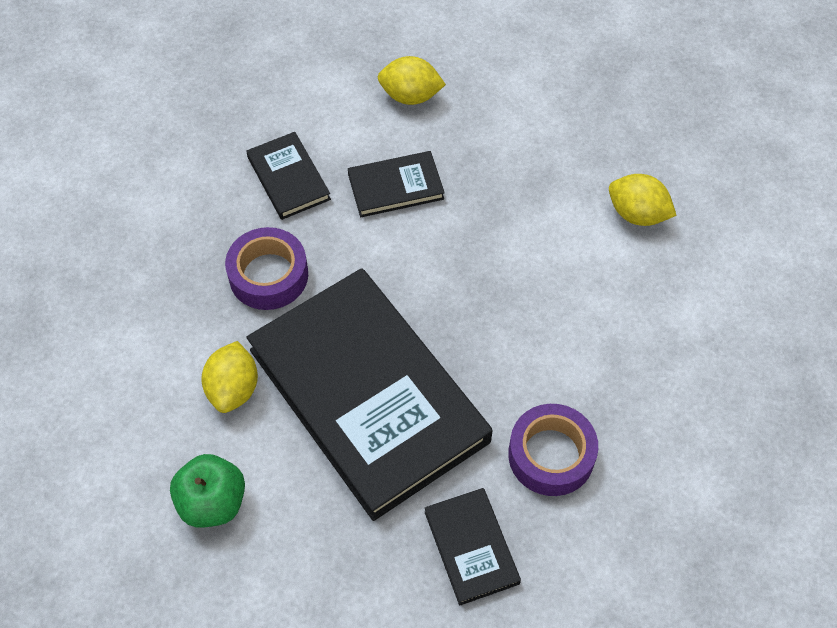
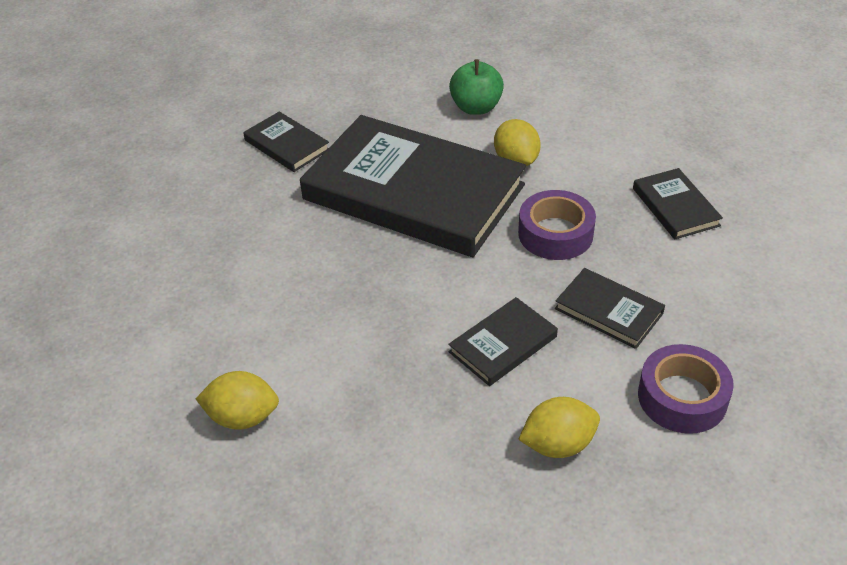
camera: 155 degrees right, 15 degrees down
(135, 254) = (675, 207): none -> black book
(551, 455) = (251, 208): purple tape -> purple tape (682, 397)

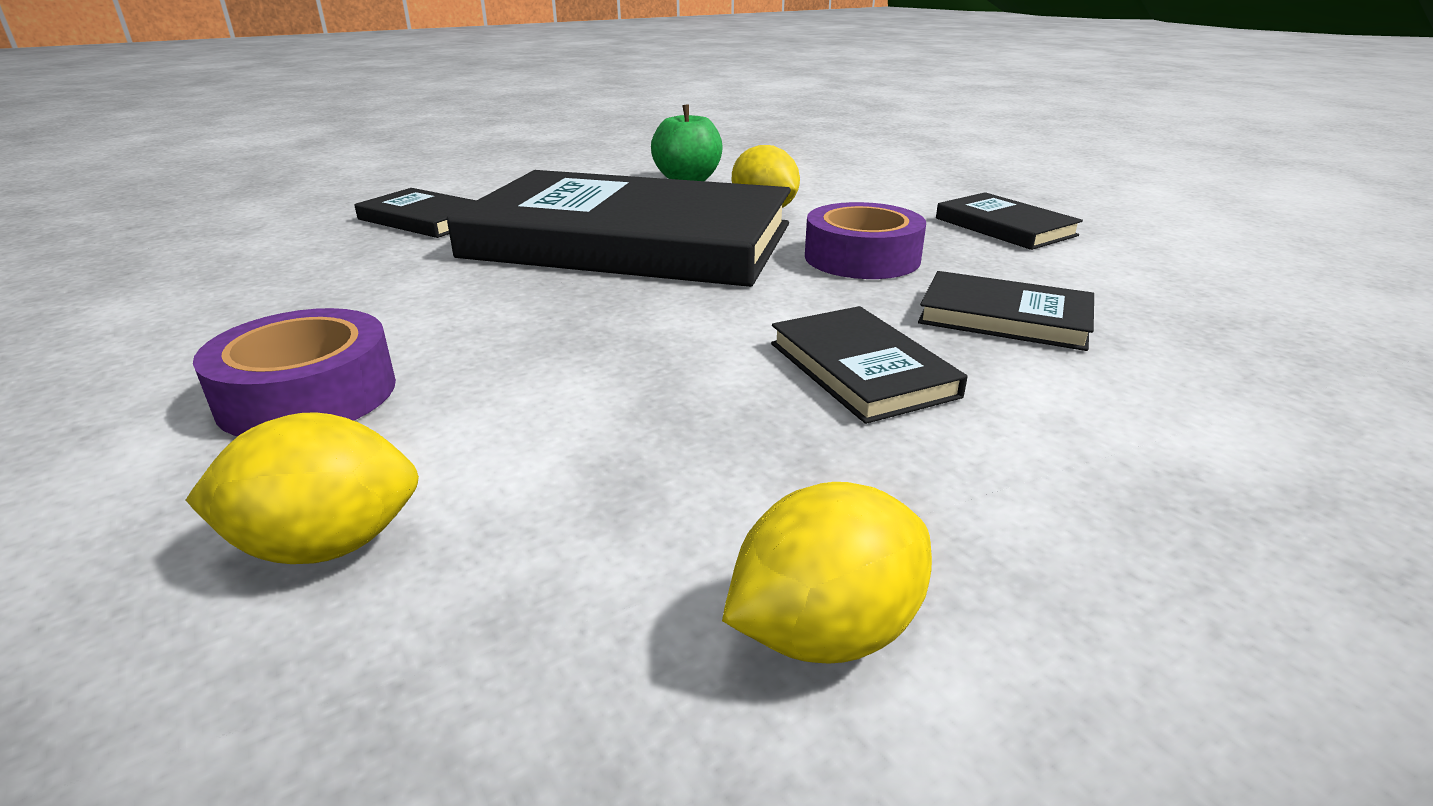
camera: 15 degrees left, 15 degrees down
(503, 344) = (861, 369): black book -> black book turned 60 degrees counterclockwise
(558, 444) = (1074, 493): yellow lemon -> yellow lemon (825, 631)
(682, 397) = (1225, 397): purple tape -> purple tape (308, 394)

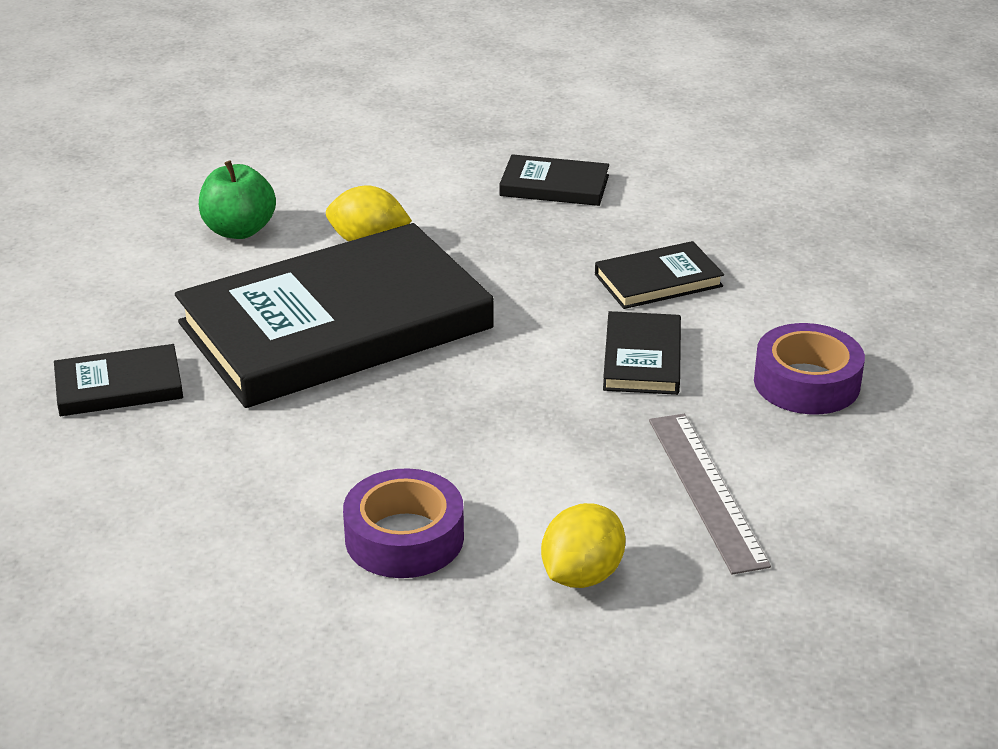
camera: 45 degrees left, 5 degrees up
(673, 548) = (706, 490): none -> grey ruler
(825, 631) = (795, 483): yellow lemon -> none
(861, 369) = (642, 358): black book -> black book turned 75 degrees clockwise
(862, 258) = (514, 265): purple tape -> purple tape (806, 382)

